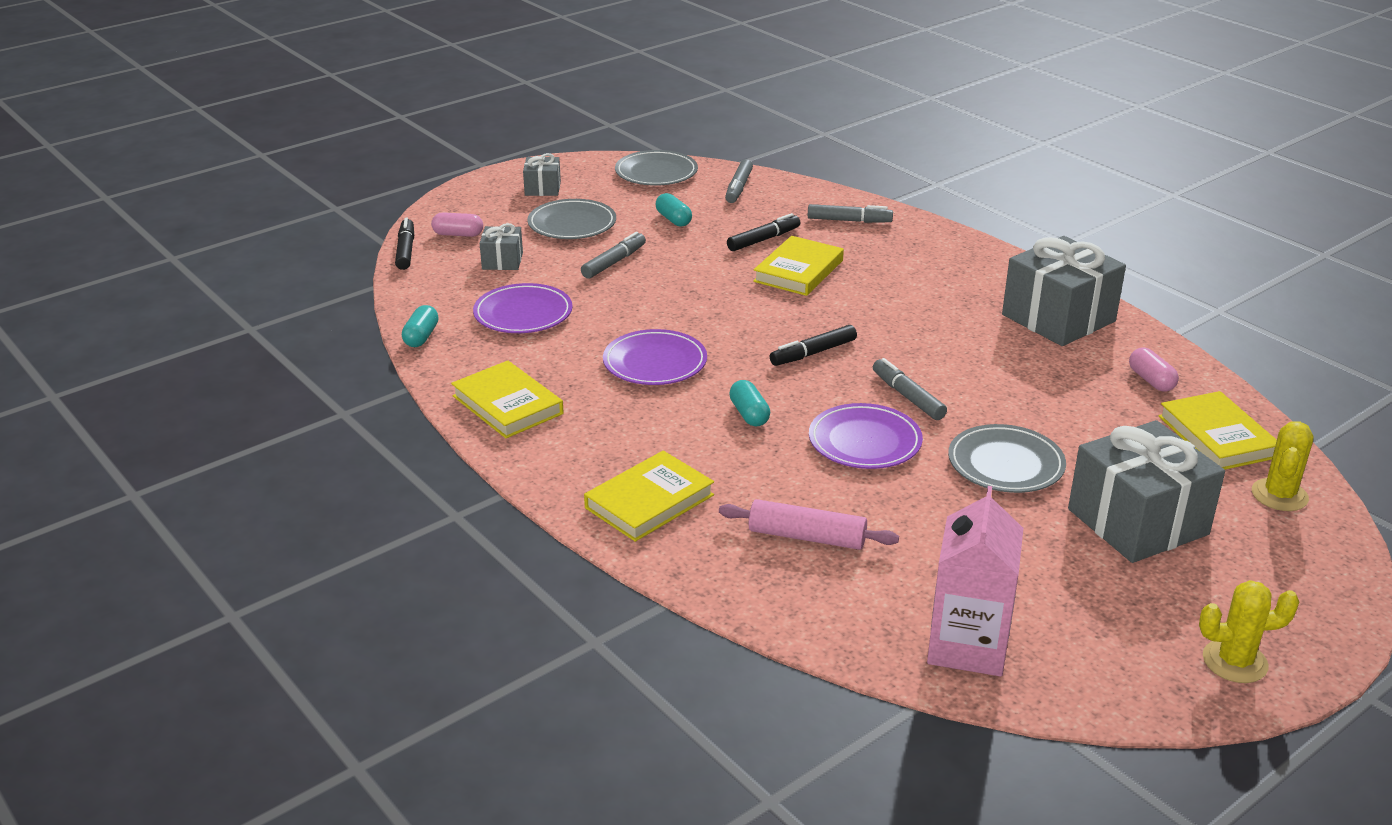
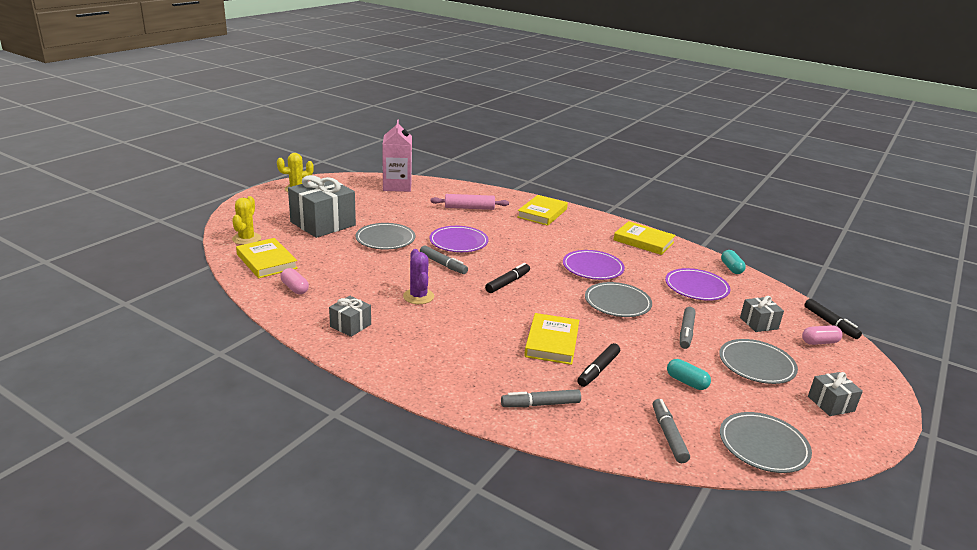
camera: 160 degrees right, 5 degrees down
(668, 306) = (617, 303): none -> grey plate
(749, 414) = (523, 248): turquoise capsule -> none
(959, 347) = (418, 296): none -> purple cactus
(1058, 318) = (350, 325): grey gift -> grey gift, size x0.49

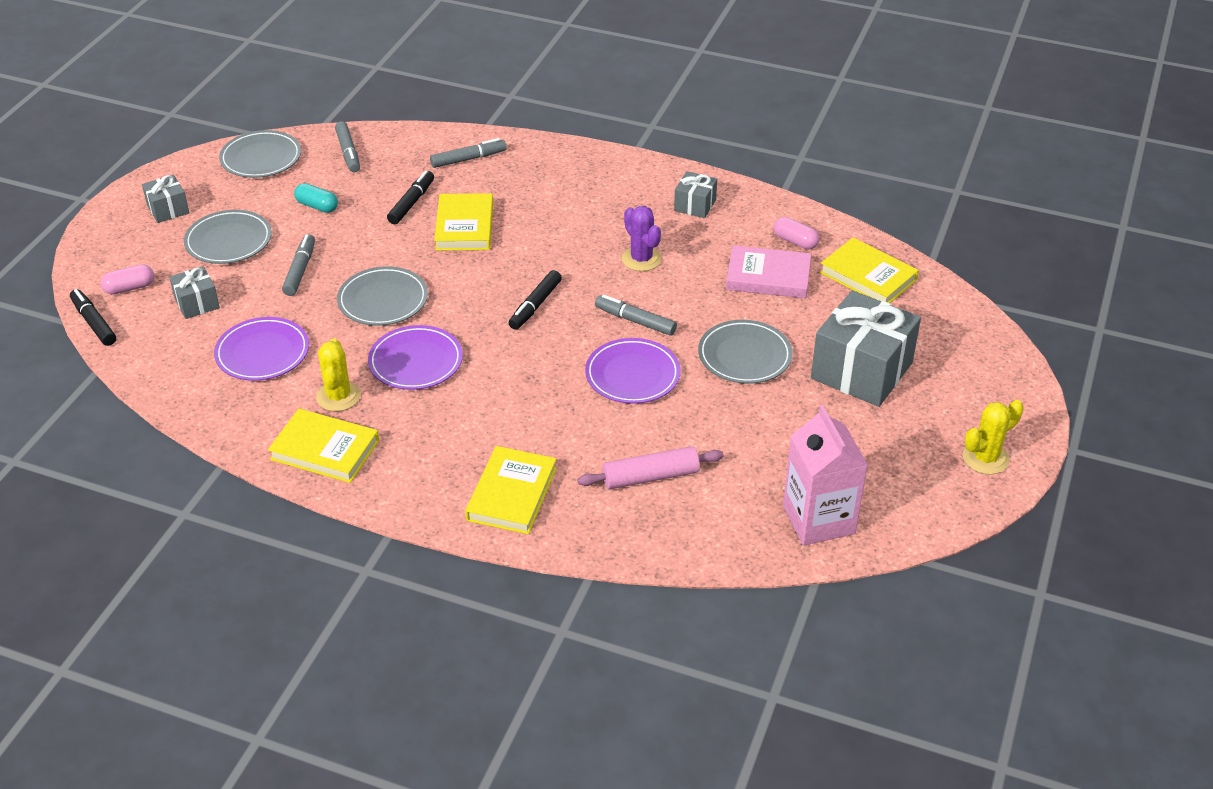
camera: 170 degrees right, 15 degrees up
(246, 239) = (935, 312): yellow cactus -> yellow cactus (338, 396)
(335, 272) = (768, 276): none -> pink book
(731, 268) = (190, 410): turquoise capsule -> none

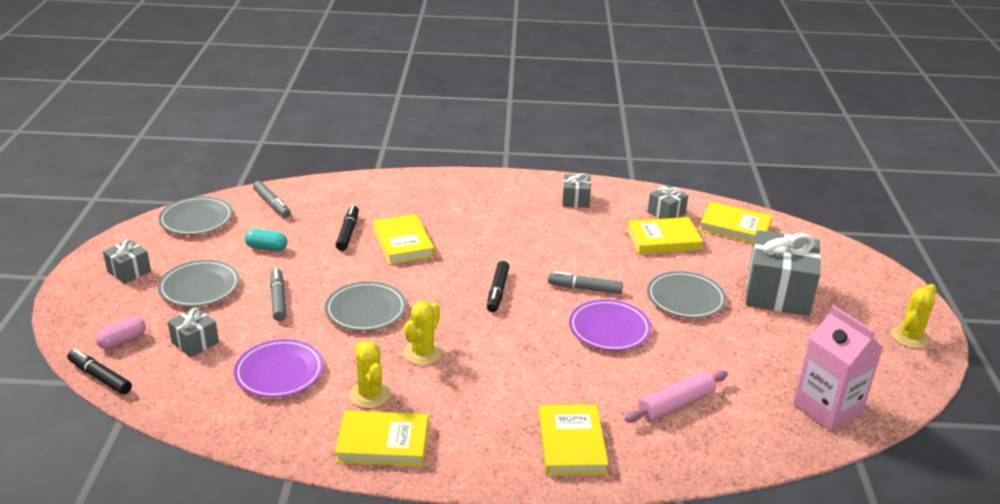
camera: 20 degrees left, 10 degrees down
(416, 361) = (423, 353): purple plate -> yellow cactus
(468, 159) = (377, 194): grey marker -> none
(641, 259) = (560, 243): purple cactus -> none
(768, 276) = (663, 240): pink book -> yellow book
(795, 241) = (666, 213): pink capsule -> grey gift

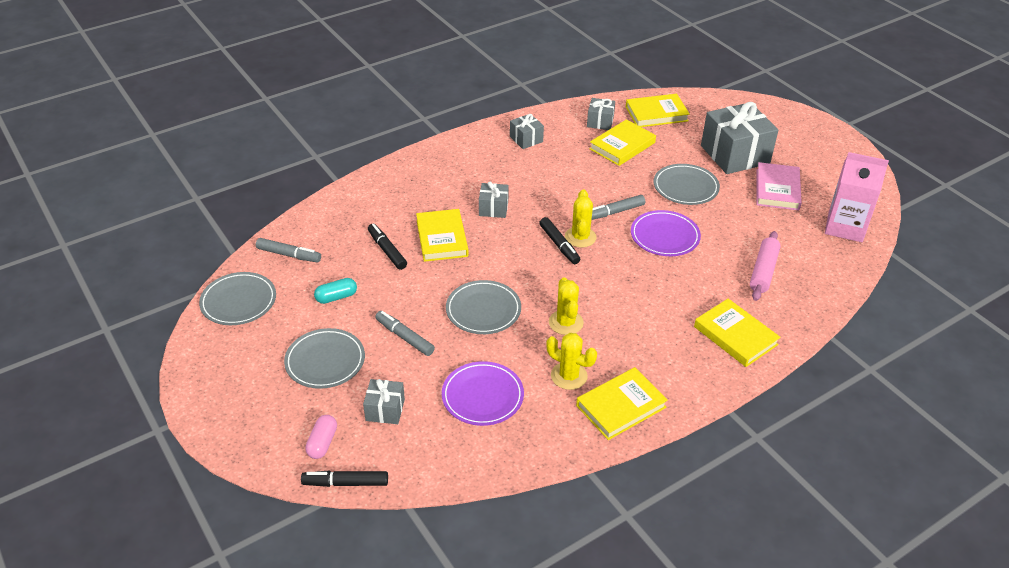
camera: 35 degrees left, 10 degrees up
(129, 271) = (242, 380): grey gift -> grey gift (493, 208)
(403, 243) = (442, 238): yellow book -> yellow book turned 45 degrees clockwise
(788, 342) = (777, 189): none -> pink book
(910, 337) = (837, 151): yellow cactus -> yellow cactus (580, 237)

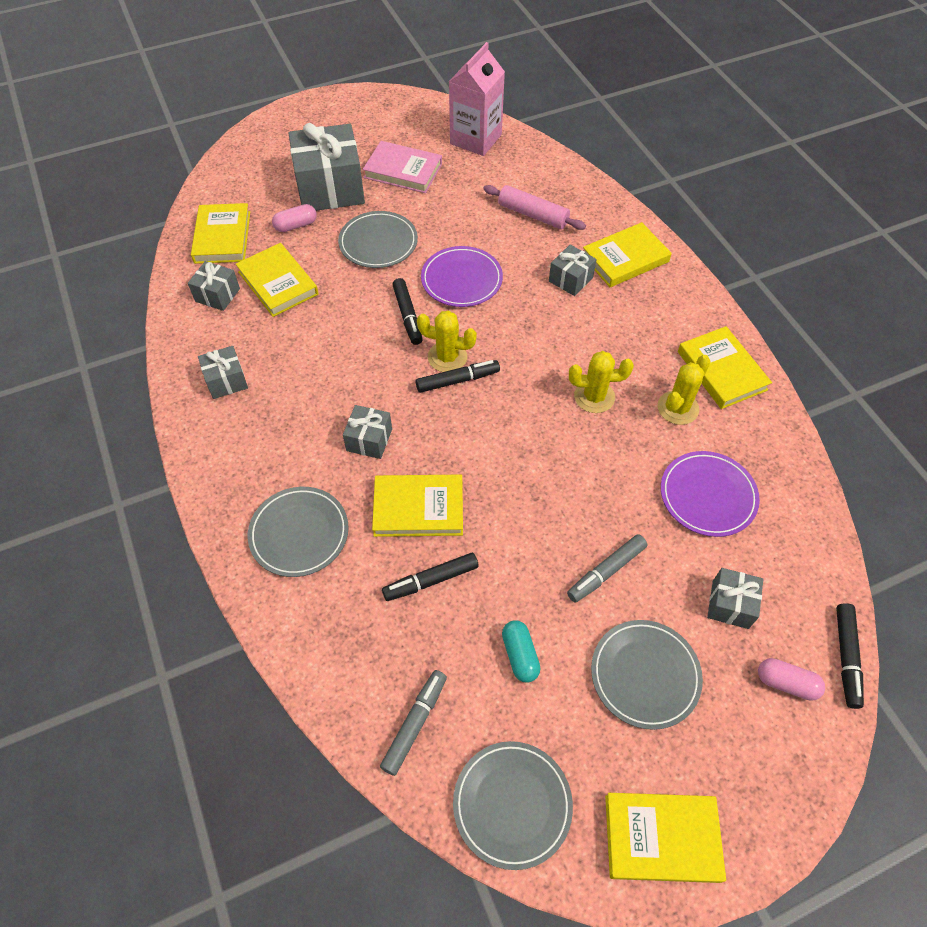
camera: 80 degrees left, 15 degrees up
(214, 372) = (661, 838): none -> yellow book
(483, 310) = (565, 477): grey plate -> grey plate (299, 533)
(614, 212) = (408, 316): grey marker -> black marker
(684, 144) = (296, 225): none -> pink capsule
(693, 301) = (570, 279): none -> grey gift

